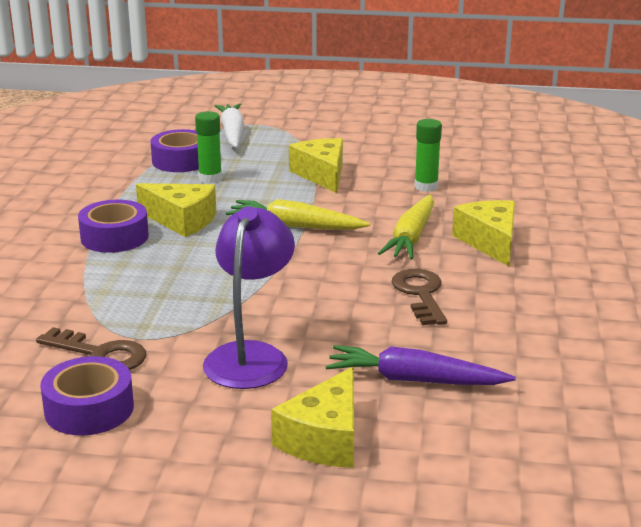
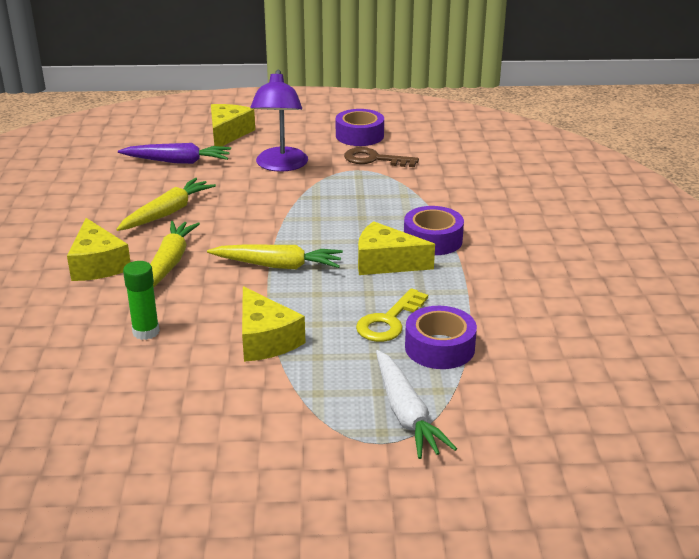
camera: 170 degrees right, 5 degrees up
(210, 178) = (389, 321): green glue stick -> yellow key
(420, 294) = (167, 213): brown key -> yellow carrot

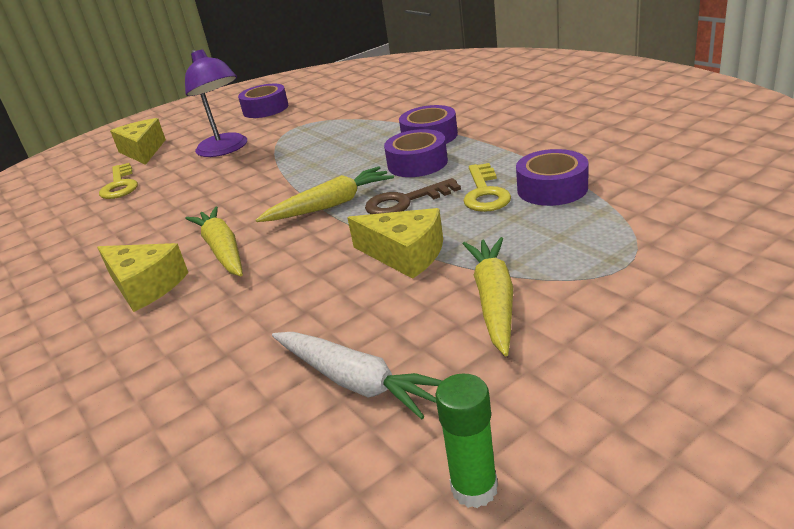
camera: 30 degrees left, 0 degrees up
(146, 332) = (280, 308): green glue stick -> green glue stick (474, 488)
(167, 213) = (164, 220): yellow carrot -> yellow carrot (494, 301)
(178, 161) = (120, 185): purple carrot -> yellow key
(374, 159) = (301, 116): brown key -> brown key (405, 202)
(385, 262) = (417, 163): yellow cheese -> purple tape
(406, 414) = (607, 238): white carrot -> white carrot (355, 382)

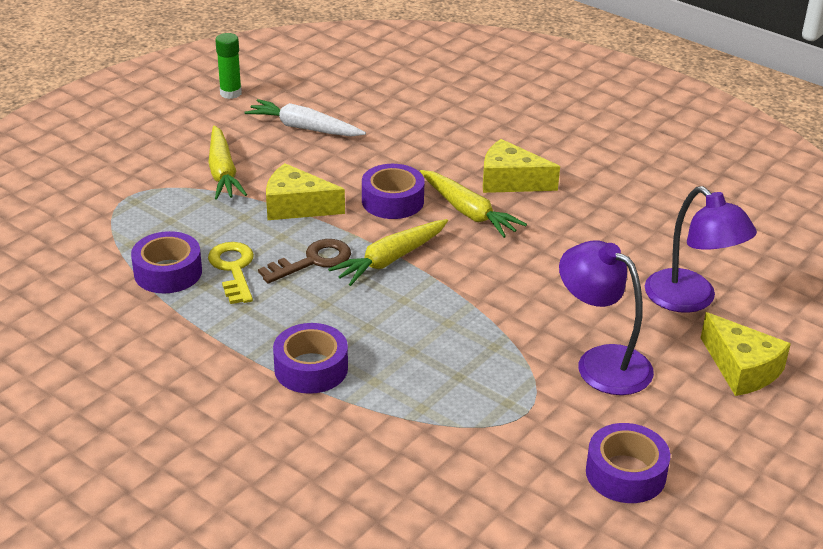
camera: 160 degrees right, 5 degrees up
(120, 185) = (690, 300): yellow key -> purple lamp
(417, 163) = (314, 317): purple tape -> purple tape (392, 201)

